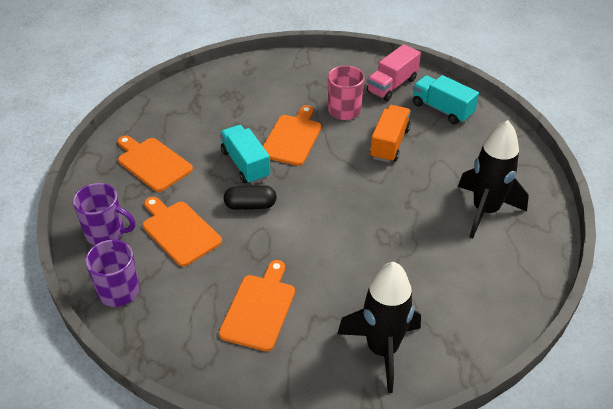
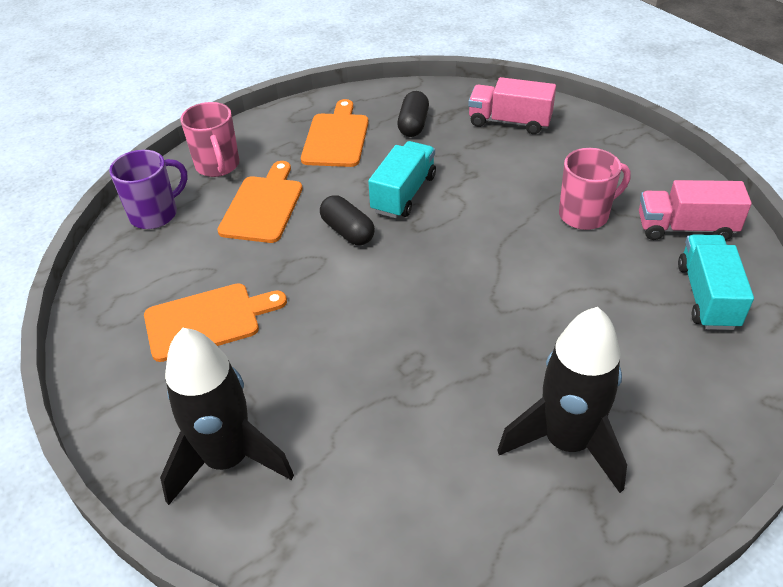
camera: 55 degrees right, 0 degrees up
(106, 233) = (218, 166): purple mug -> pink mug
(185, 124) = (413, 125): none -> black capsule
(235, 87) = (509, 122): none -> pink truck
(292, 138) = (485, 202): orange cutting board -> none
(389, 143) = (576, 283): orange truck -> none

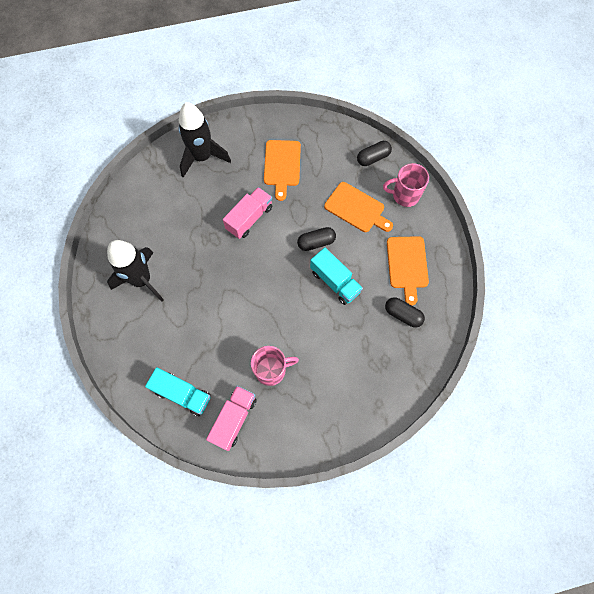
camera: 110 degrees right, 25 degrees up
(155, 214) = (373, 158): purple mug -> black capsule
(336, 138) = (407, 265): orange cutting board -> orange cutting board turned 60 degrees clockwise
(509, 122) = (381, 376): pink truck -> pink truck (249, 218)
(585, 214) = (271, 370): pink mug -> pink mug turned 105 degrees counterclockwise

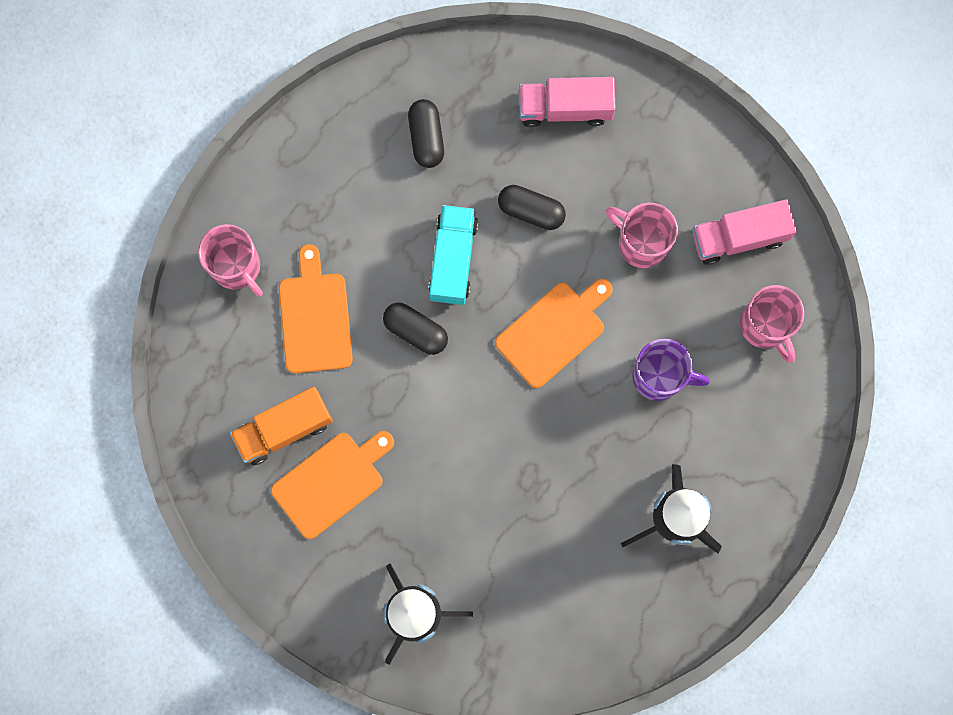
camera: 130 degrees left, 10 degrees up
(182, 394) = (765, 326): turquoise truck -> pink mug
(205, 326) = (659, 376): none -> purple mug
(249, 218) = (456, 454): pink truck -> pink truck (565, 108)
(319, 164) = (284, 429): none -> orange truck
(373, 158) = (208, 360): black capsule -> black capsule (531, 211)
(407, 265) = (348, 184): orange cutting board -> orange cutting board (554, 331)

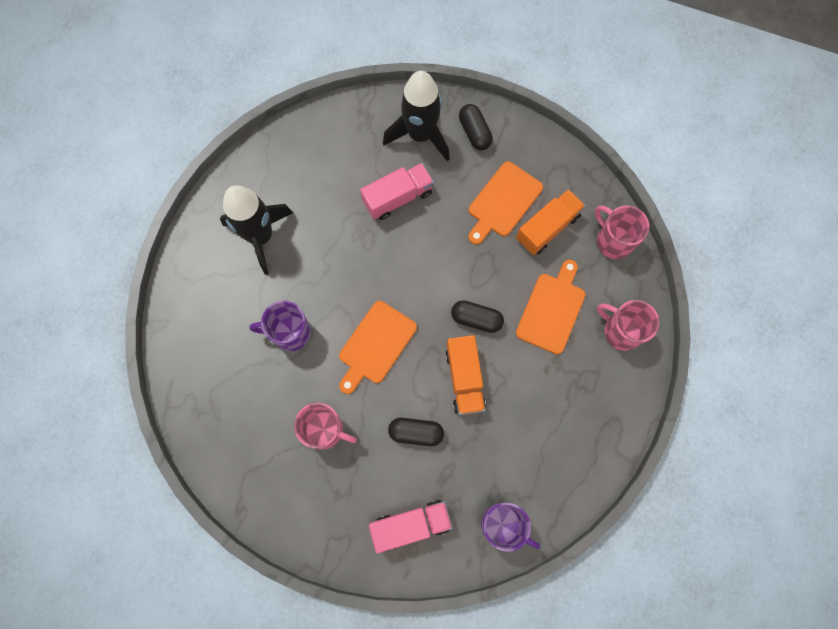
camera: 165 degrees right, 5 degrees down
(315, 317) = (552, 310): orange cutting board -> orange cutting board turned 135 degrees counterclockwise
(426, 138) = (513, 470): black capsule -> black capsule (474, 132)
(453, 259) = (464, 379): turquoise truck -> orange truck
(458, 80) = (502, 525): none -> purple mug
(739, 237) = (250, 455): pink truck -> pink truck (398, 197)
(765, 326) = (218, 390): pink mug -> pink mug (613, 241)

